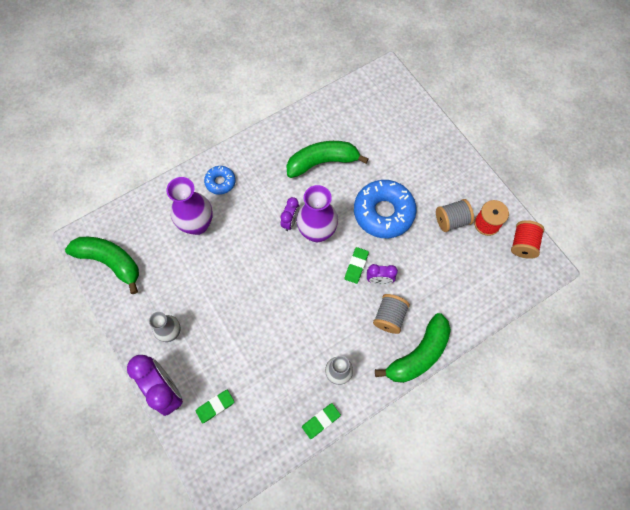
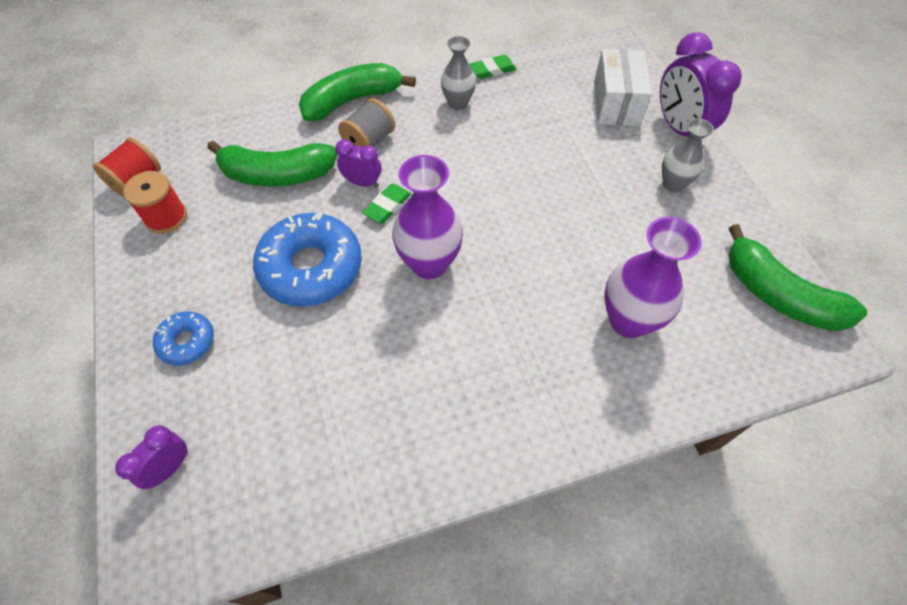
camera: 165 degrees left, 10 degrees down
(215, 406) = (616, 103): green eraser -> white box
(220, 182) = (580, 388): blue donut -> blue donut (187, 342)
(290, 221) = (467, 289): purple clock -> purple clock (170, 467)
(322, 162) = (378, 380): green banana -> green banana (277, 175)
(451, 220) = (214, 233): grey spool -> none

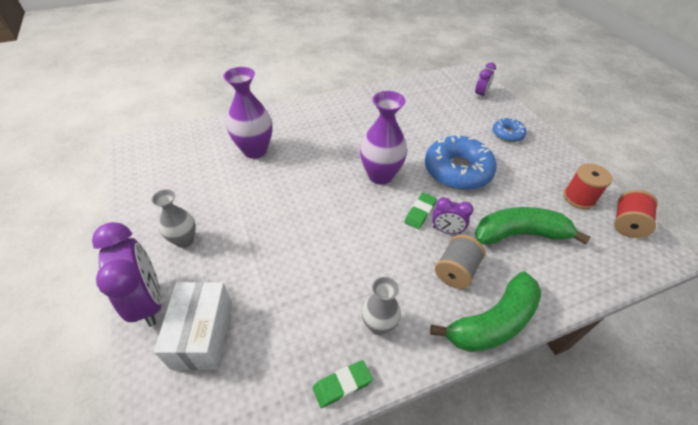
camera: 175 degrees right, 10 degrees down
(778, 295) = (152, 166): green banana -> none

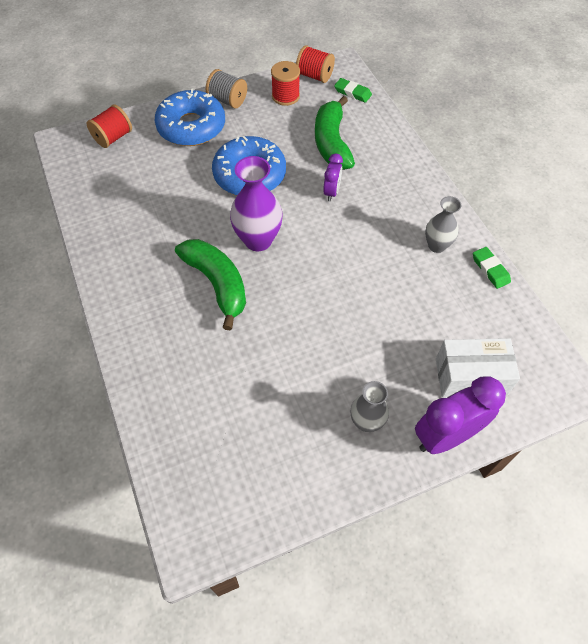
camera: 90 degrees left, 10 degrees up
(255, 150) = (211, 373): purple vase -> none
(420, 212) = (310, 210): green eraser -> green eraser (352, 92)
(456, 271) = (376, 190): grey spool -> grey spool (227, 100)
(480, 94) = (113, 137): purple clock -> red spool
(493, 322) = (421, 174): green banana -> green banana (217, 284)
(507, 134) = (191, 127): blue donut -> blue donut, size x1.95

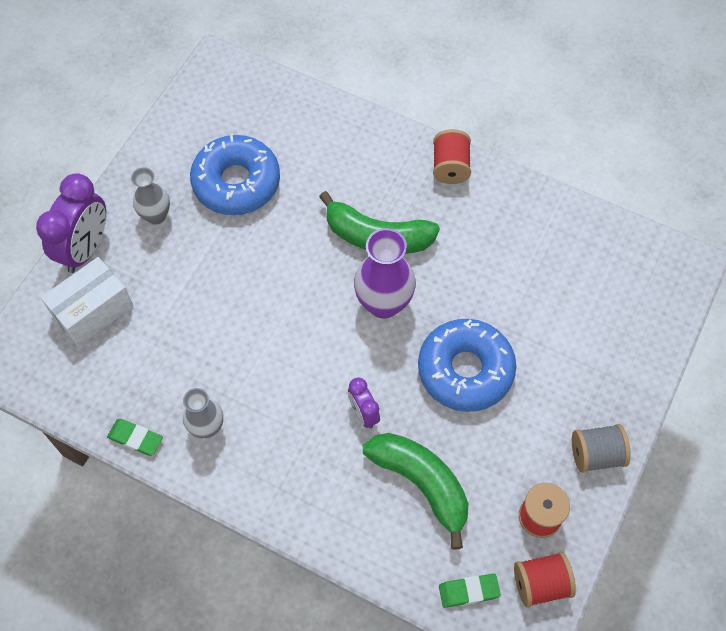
camera: 140 degrees right, 5 degrees up
(113, 137) = (648, 307): red spool -> red spool (450, 167)
(191, 127) = (590, 384): blue donut -> blue donut (236, 182)

